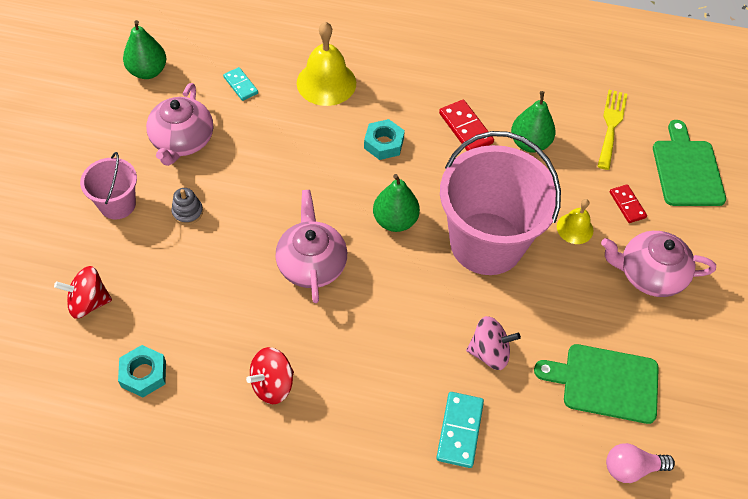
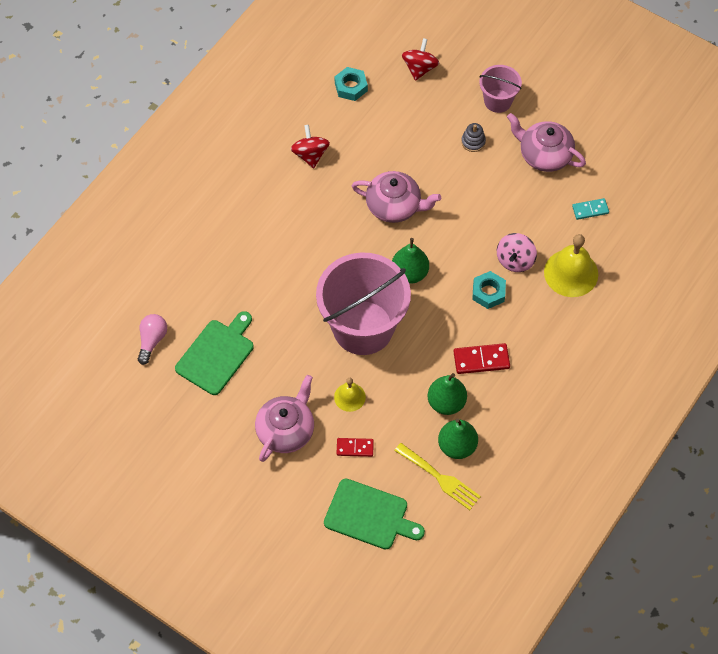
camera: 115 degrees right, 5 degrees up
(148, 71) = (629, 149): green pear -> green pear (457, 446)
(459, 430) = (227, 250): turquoise domino -> none
(489, 352) = (273, 291): pink spinning top -> pink spinning top (515, 260)

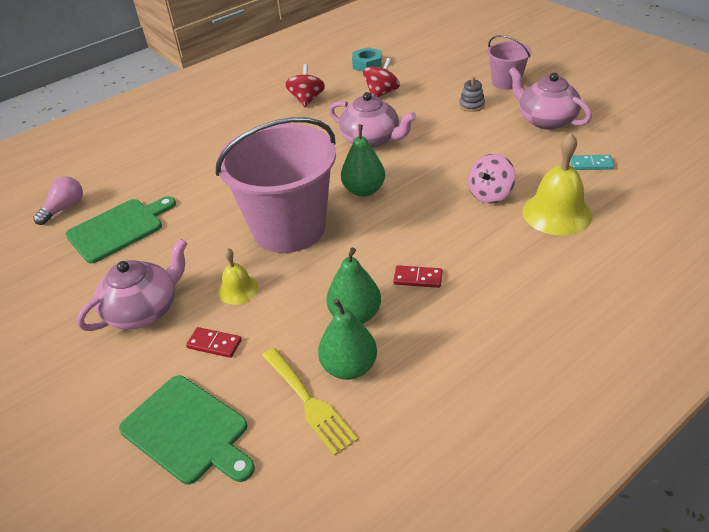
camera: 20 degrees right, 20 degrees down
(419, 68) = (436, 59): red spinning top -> red spinning top (381, 93)
(481, 360) = (418, 278): red domino -> red domino, size x0.66
(488, 292) = (449, 217): turquoise nut -> none

